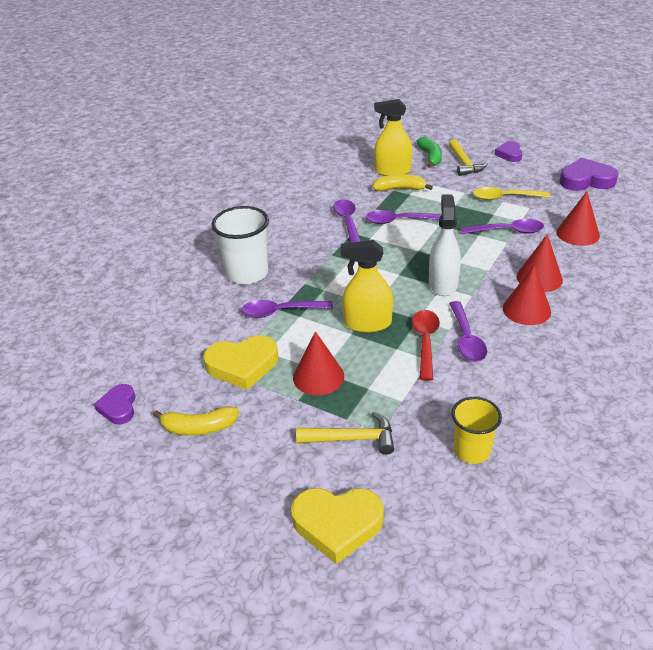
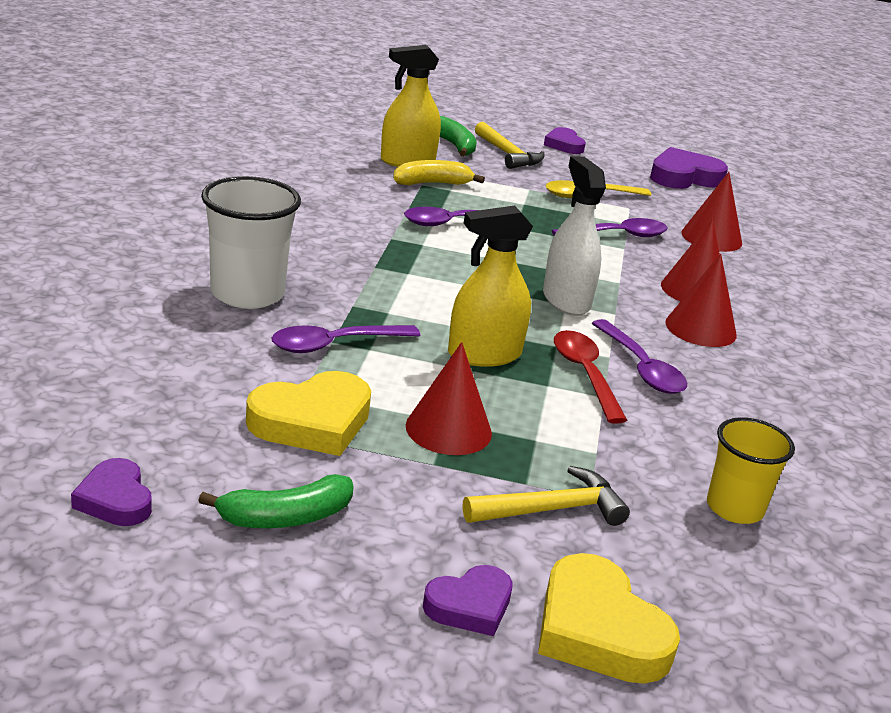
camera: 25 degrees left, 10 degrees down
(199, 428) = (285, 517): yellow banana -> green banana
(271, 497) = (470, 606): none -> purple heart
(337, 524) = (598, 630): yellow heart -> yellow heart turned 75 degrees clockwise
(347, 222) = (375, 224): purple spoon -> none

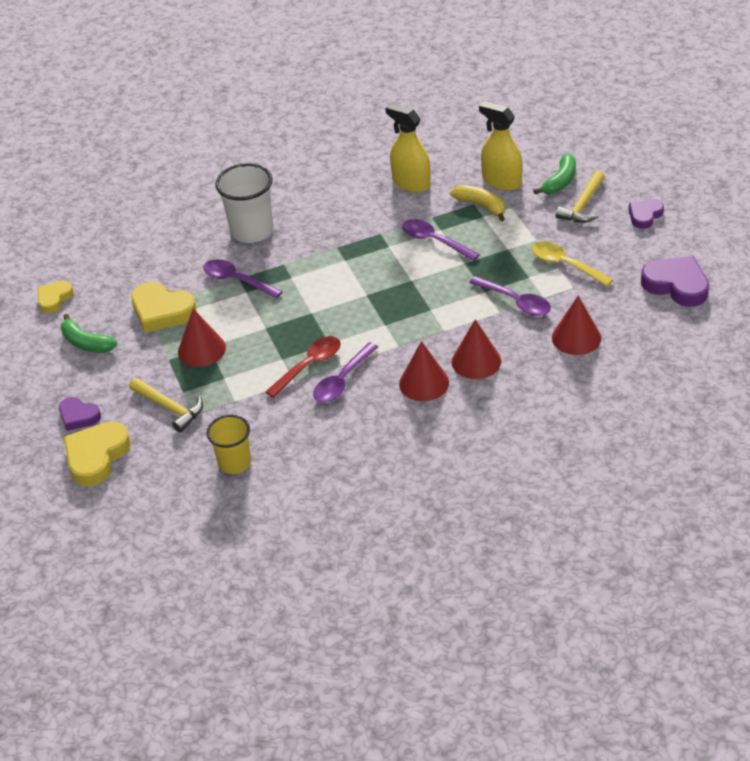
camera: 65 degrees right, 15 degrees up
(115, 499) = (54, 299): purple heart -> yellow heart
(484, 354) = (287, 326): yellow spray bottle -> yellow spray bottle (411, 183)
(566, 300) = (389, 323): white spray bottle -> none

